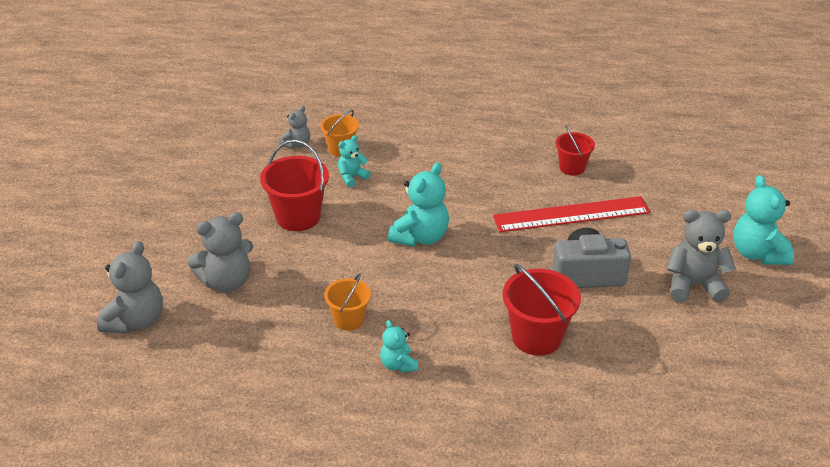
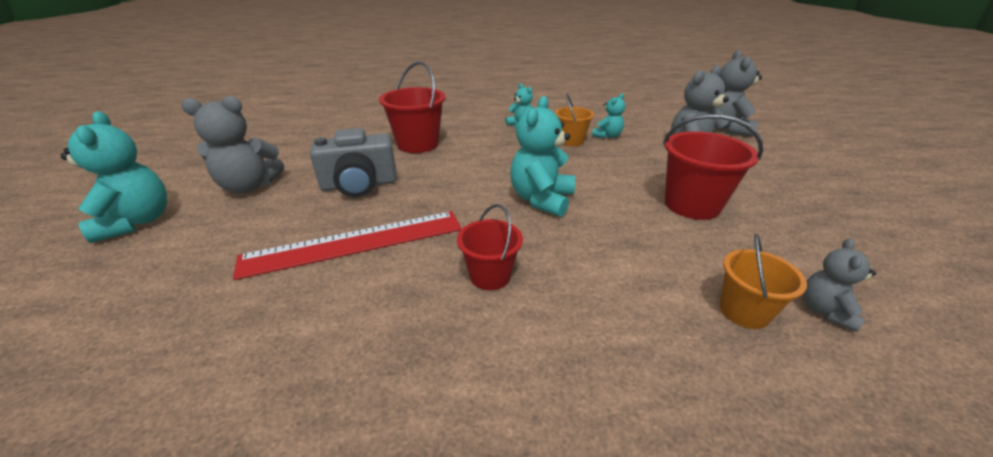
camera: 170 degrees right, 5 degrees down
(352, 177) = (677, 261): turquoise teddy bear -> turquoise teddy bear (607, 136)
(572, 167) = (324, 325): red bucket -> red bucket (490, 276)

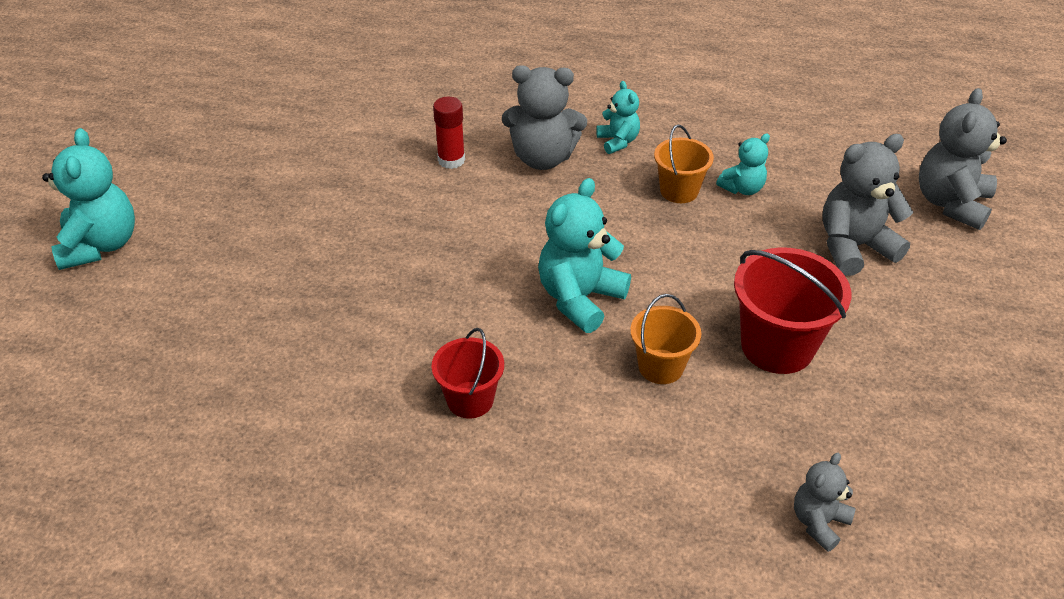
camera: 15 degrees right, 10 degrees up
(249, 186) = (222, 208): grey teddy bear -> grey teddy bear (543, 158)
(355, 243) = (334, 324): red ruler -> none
(359, 185) = (356, 229): grey camera -> none
(418, 144) = (451, 160): red bucket -> red glue stick
(744, 311) = (726, 502): orange bucket -> orange bucket (661, 366)

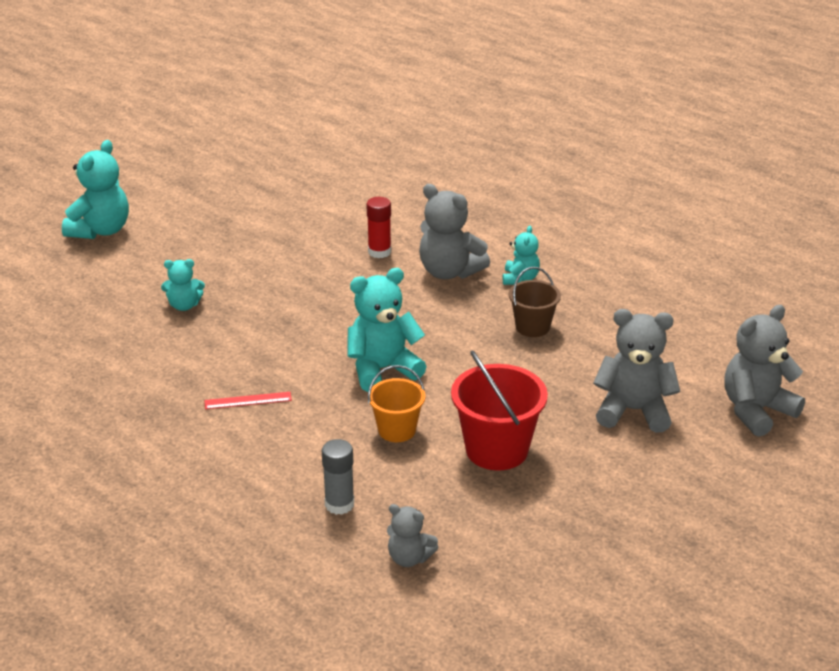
camera: 30 degrees right, 10 degrees down
(470, 400) = (248, 400): red bucket -> red ruler
(679, 191) = (532, 327): orange bucket -> brown bucket
(687, 489) = (339, 504): none -> grey glue stick
(742, 188) = (586, 342): turquoise teddy bear -> turquoise teddy bear (184, 305)
(818, 522) = (409, 558): grey teddy bear -> grey teddy bear turned 135 degrees counterclockwise

